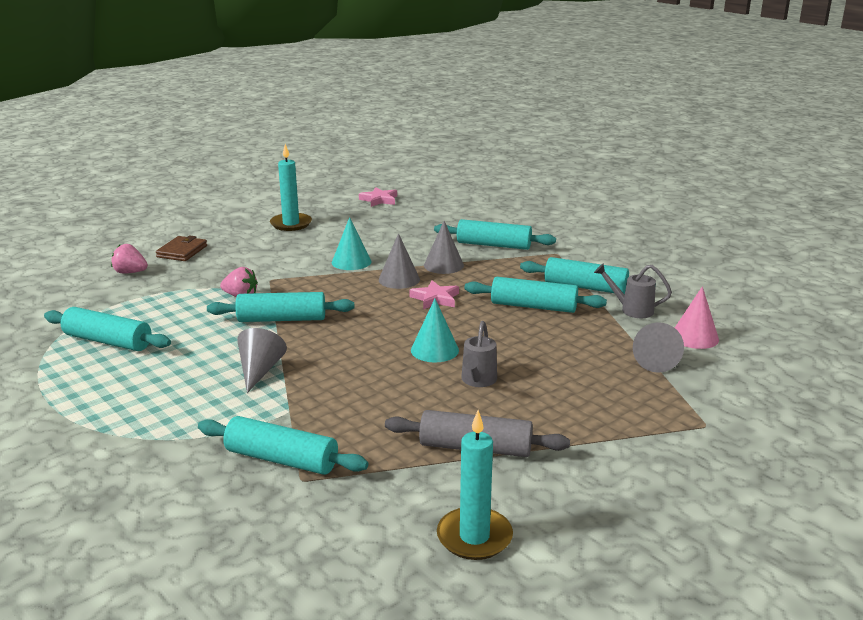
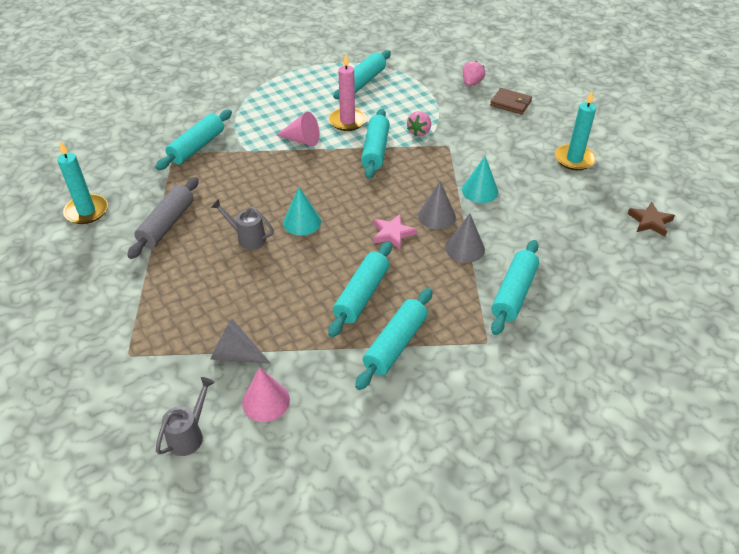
camera: 100 degrees right, 20 degrees up
(213, 343) = (347, 121): none -> pink candle
(259, 371) = (302, 140): grey cone -> pink cone
(379, 200) = (650, 221): pink star -> brown star
(632, 310) = (335, 368): grey watering can -> grey watering can (189, 435)

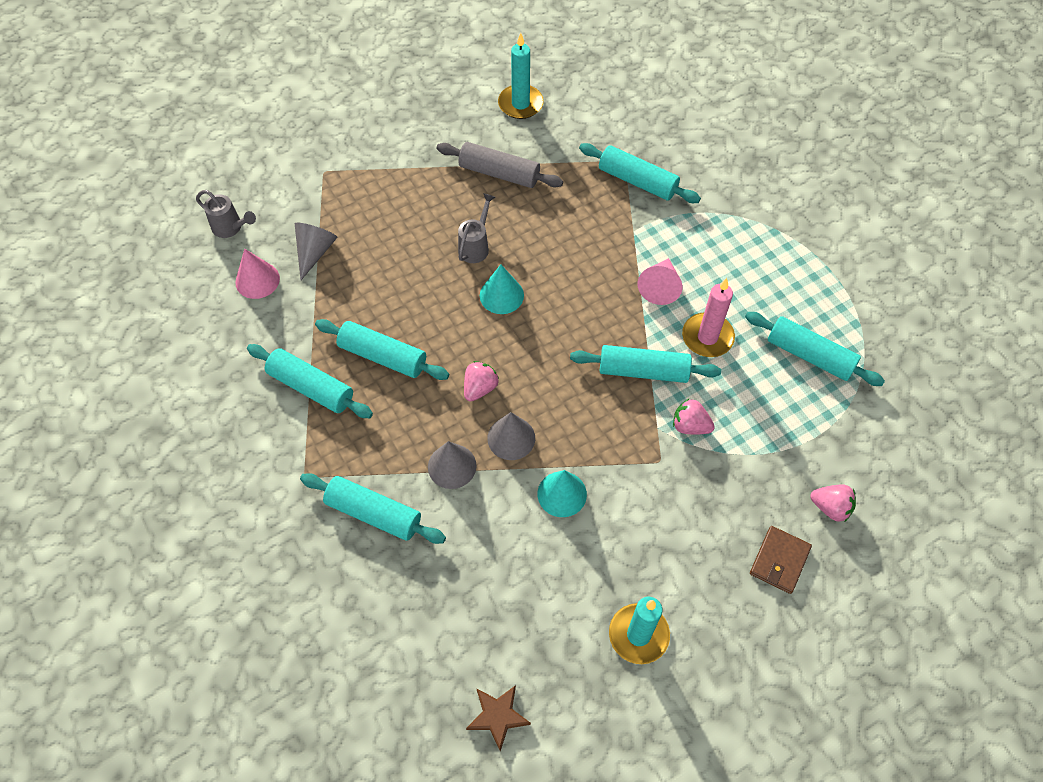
camera: 90 degrees right, 15 degrees up
(392, 233) = (480, 388): pink star -> pink strawberry

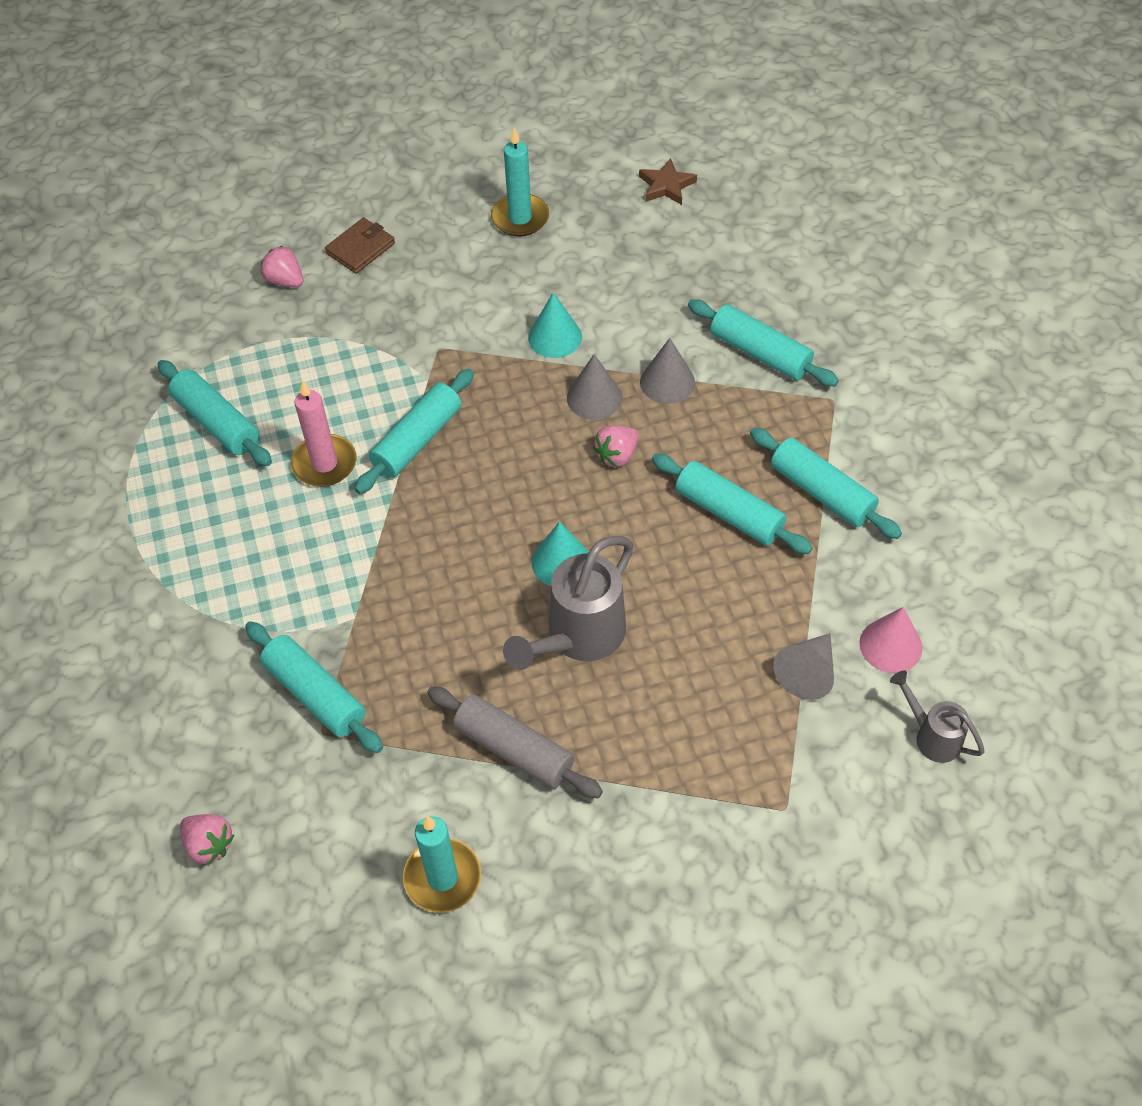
camera: 165 degrees left, 5 degrees down
(475, 246) = (578, 637): grey watering can -> grey watering can, size x1.78
(643, 370) = (417, 440): turquoise rolling pin -> turquoise rolling pin turned 75 degrees counterclockwise
(660, 287) = (353, 534): pink cone -> none
(690, 426) = (391, 375): pink strawberry -> pink strawberry (209, 845)

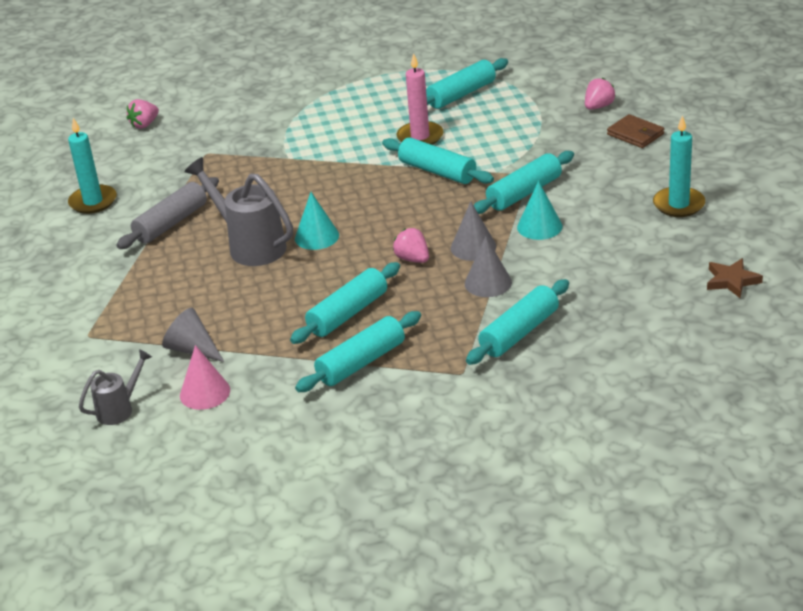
camera: 95 degrees right, 20 degrees down
(315, 694) = (234, 149): turquoise rolling pin -> turquoise rolling pin (524, 193)

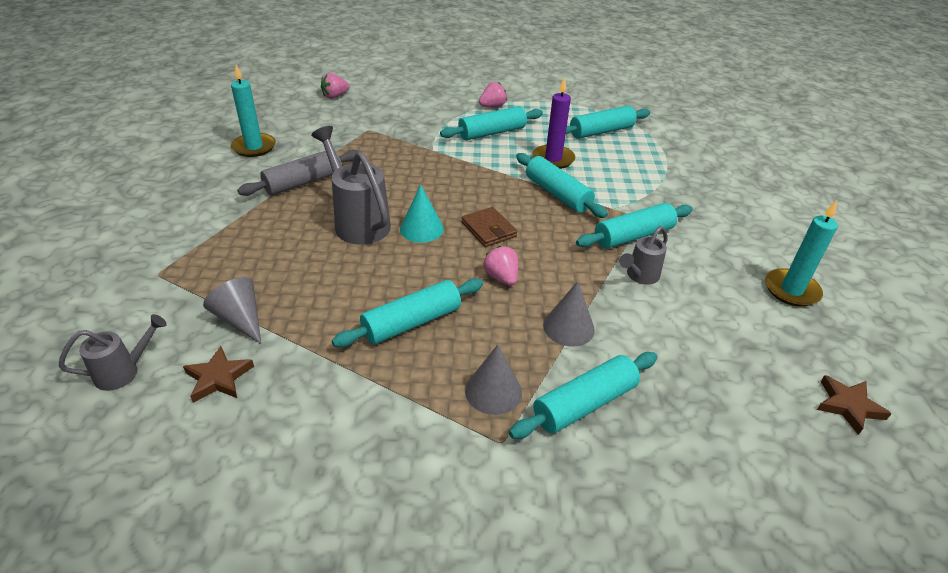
camera: 10 degrees right, 5 degrees up
(205, 392) = (219, 378): pink cone -> brown star
(361, 362) = (397, 390): turquoise rolling pin -> turquoise rolling pin (492, 132)
(420, 137) = (553, 159): pink candle -> purple candle
(473, 247) = (566, 281): grey cone -> grey cone (493, 391)
(539, 226) = (640, 276): turquoise cone -> grey watering can
(598, 106) = (722, 170): pink strawberry -> pink strawberry (492, 106)
(635, 134) = (754, 204): brown wallet -> brown wallet (488, 229)

